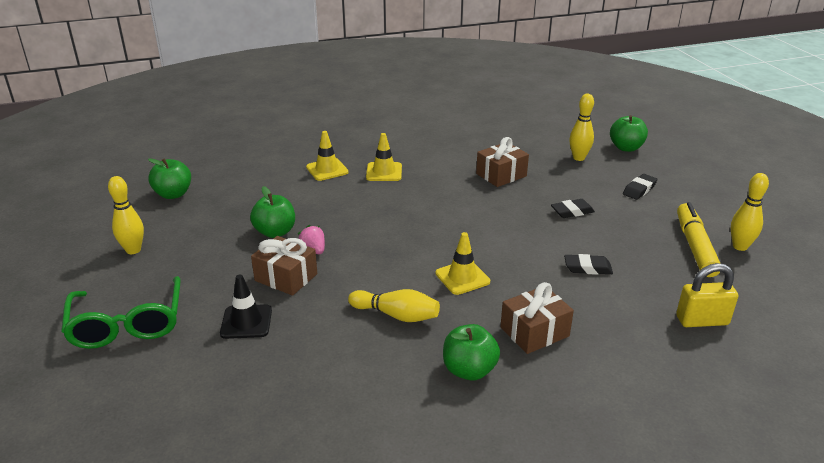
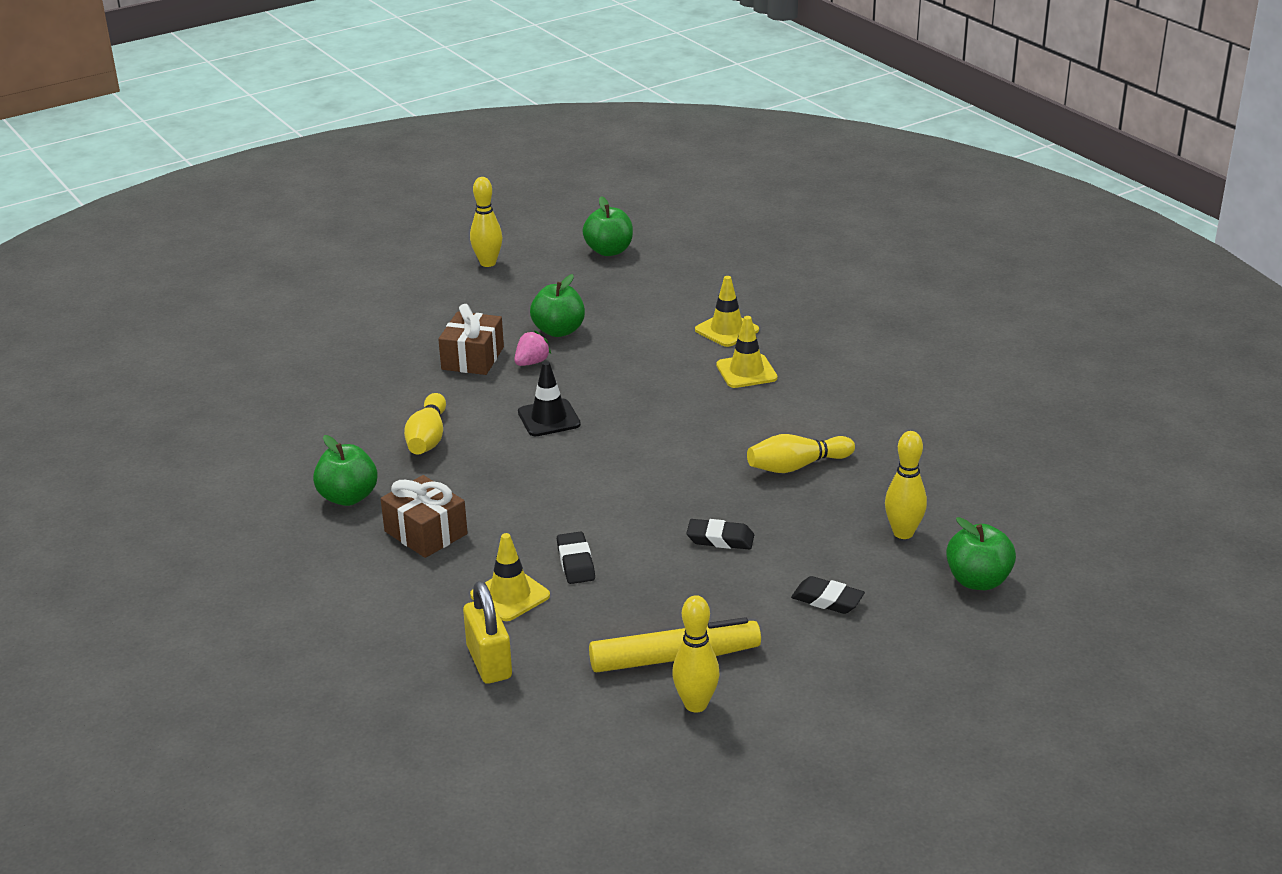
camera: 75 degrees right, 0 degrees up
(127, 324) = (367, 297): green glasses -> none
(246, 322) = (389, 355): black traffic cone -> black traffic cone (549, 418)
(462, 277) = (516, 469): yellow traffic cone -> yellow traffic cone (510, 595)
(501, 175) = (797, 466): brown gift -> yellow bowling pin
(572, 212) = (720, 539): black eraser -> black eraser turned 45 degrees counterclockwise

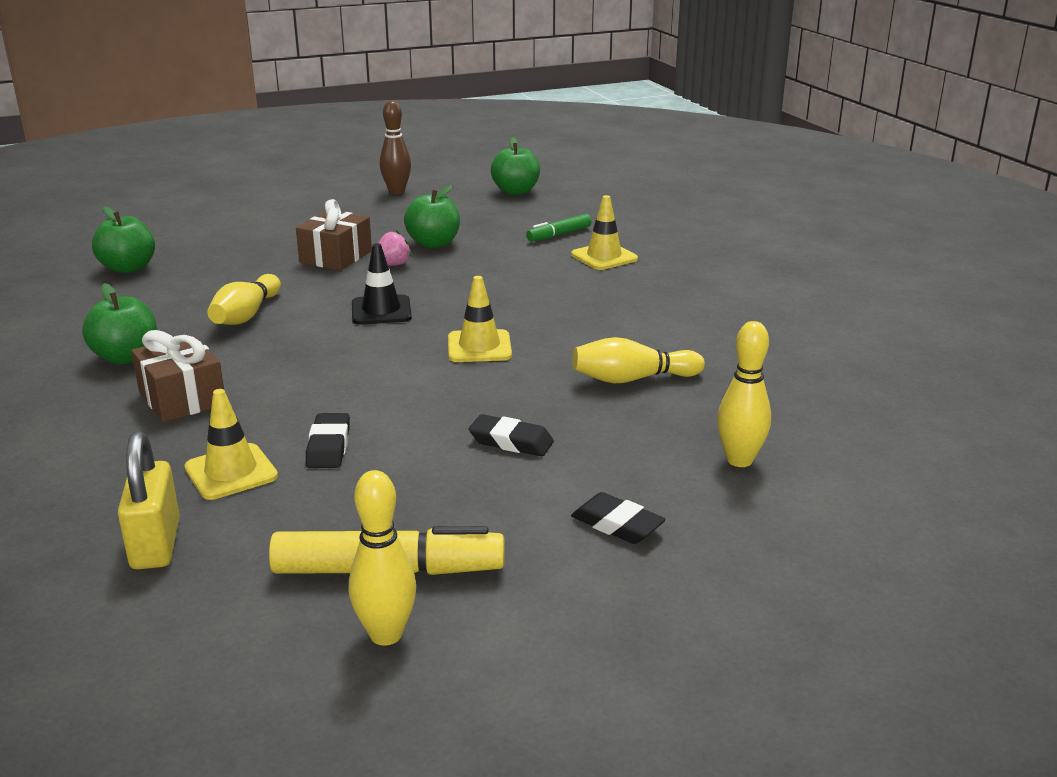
camera: 10 degrees right, 5 degrees down
(488, 263) = (396, 191): yellow bowling pin -> brown bowling pin
(674, 306) = (559, 235): none -> green marker
(746, 371) = (610, 291): yellow traffic cone -> yellow traffic cone (479, 347)
(978, 581) = (824, 526): green apple -> green apple (128, 268)

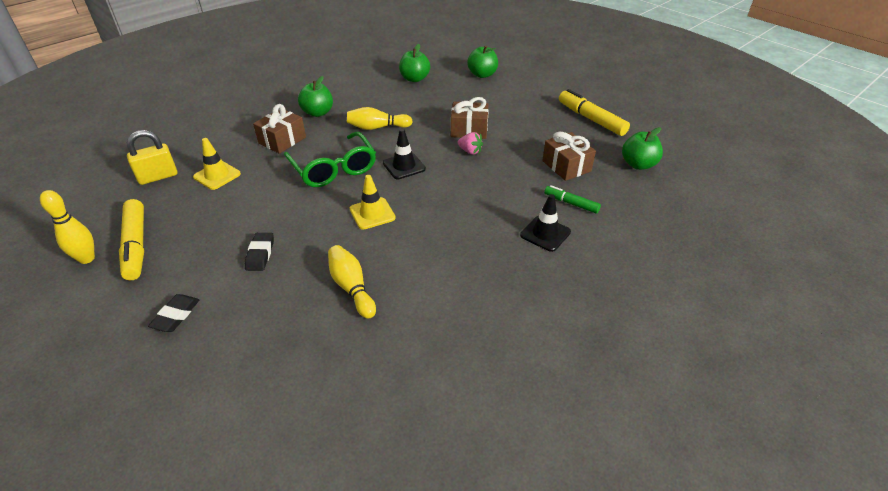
camera: 70 degrees right, 15 degrees up
(328, 446) = (244, 195): black eraser -> none
(330, 362) = (333, 168): none -> green glasses
(396, 191) = (591, 119): brown bowling pin -> yellow marker
(433, 244) = (514, 157): green apple -> green apple (482, 74)
(483, 222) = (566, 166): none -> brown gift
(604, 257) = (545, 233): yellow traffic cone -> black traffic cone
(739, 460) = (254, 359): yellow bowling pin -> none

